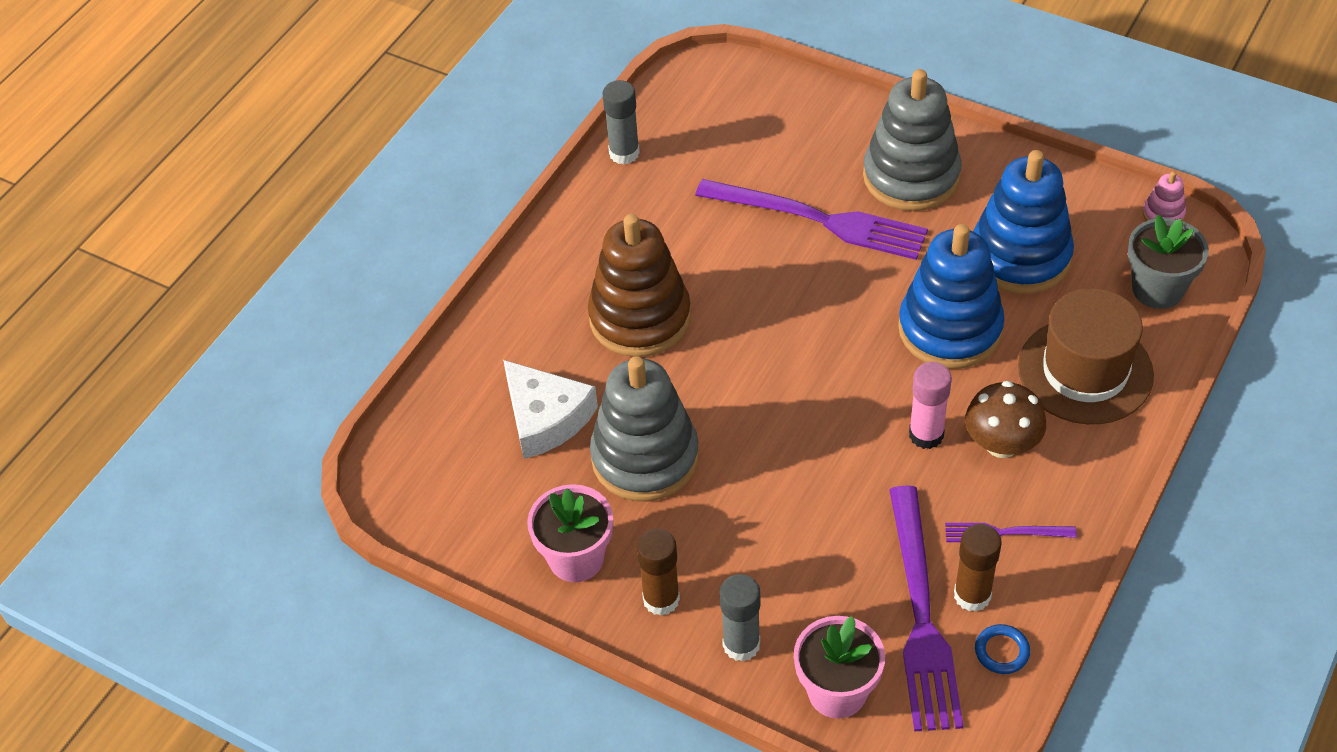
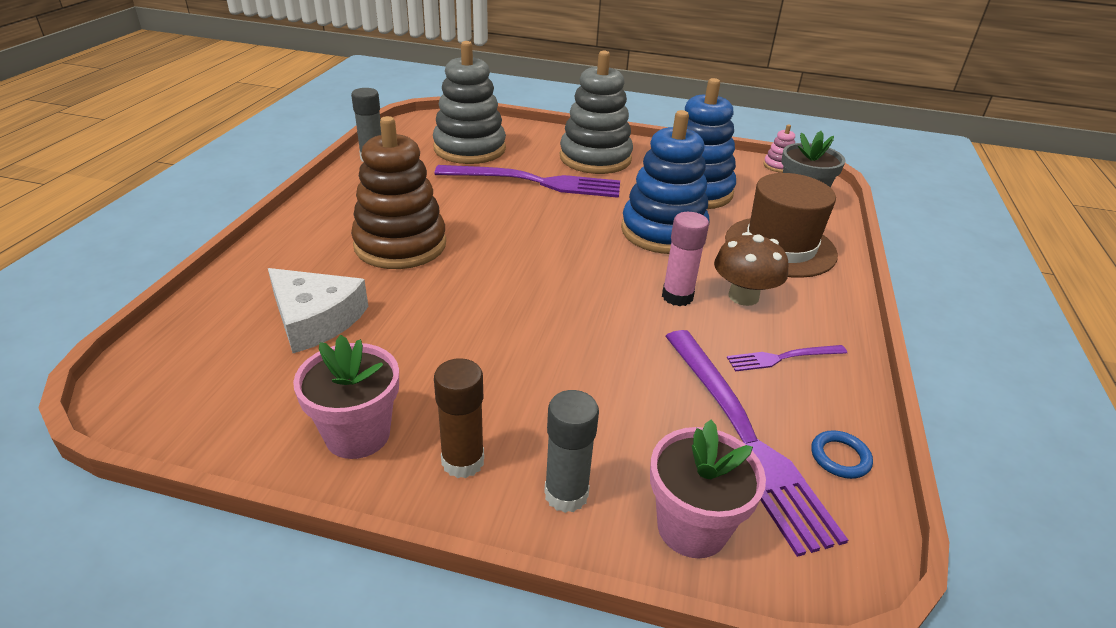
camera: 20 degrees left, 15 degrees down
(645, 458) = (422, 339): grey stacking toy -> grey stacking toy (469, 149)
(972, 595) = (783, 411): brown glue stick -> none

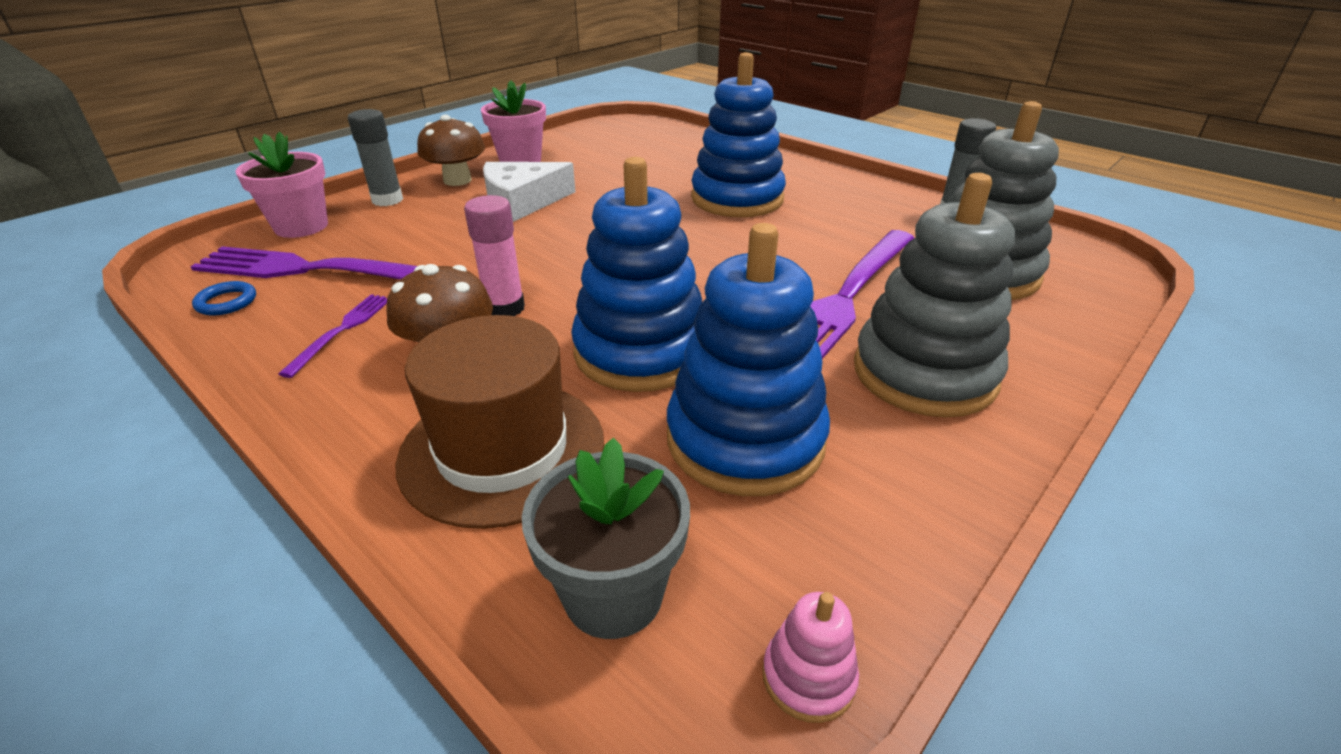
camera: 120 degrees right, 0 degrees up
(315, 319) = (652, 162): white cheese -> white cheese (522, 202)
(400, 245) = (737, 199): brown stacking toy -> blue stacking toy
(463, 461) = (457, 180): brown glue stick -> brown mushroom

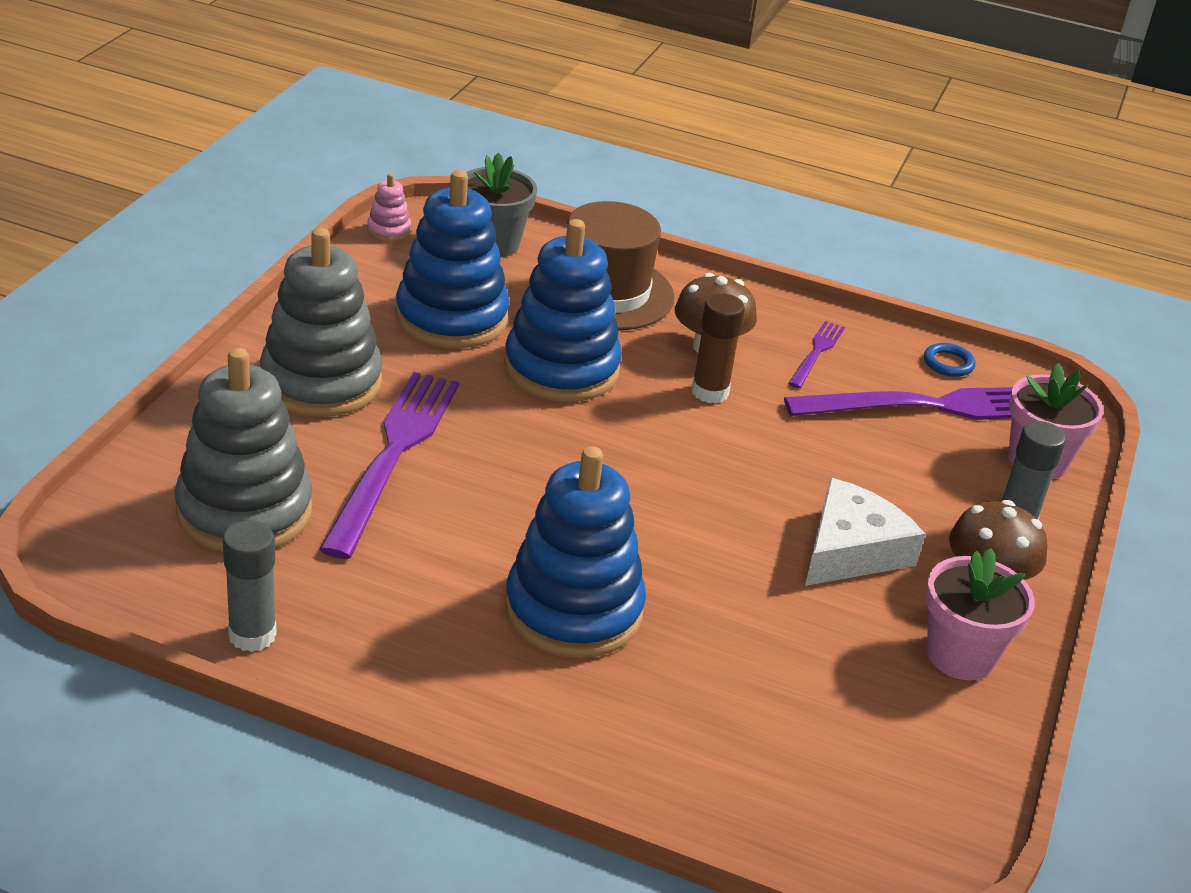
camera: 155 degrees right, 0 degrees up
(342, 331) = (816, 353): purple fork -> purple fork turned 150 degrees counterclockwise
(504, 308) = (710, 392): pink glue stick -> brown glue stick

